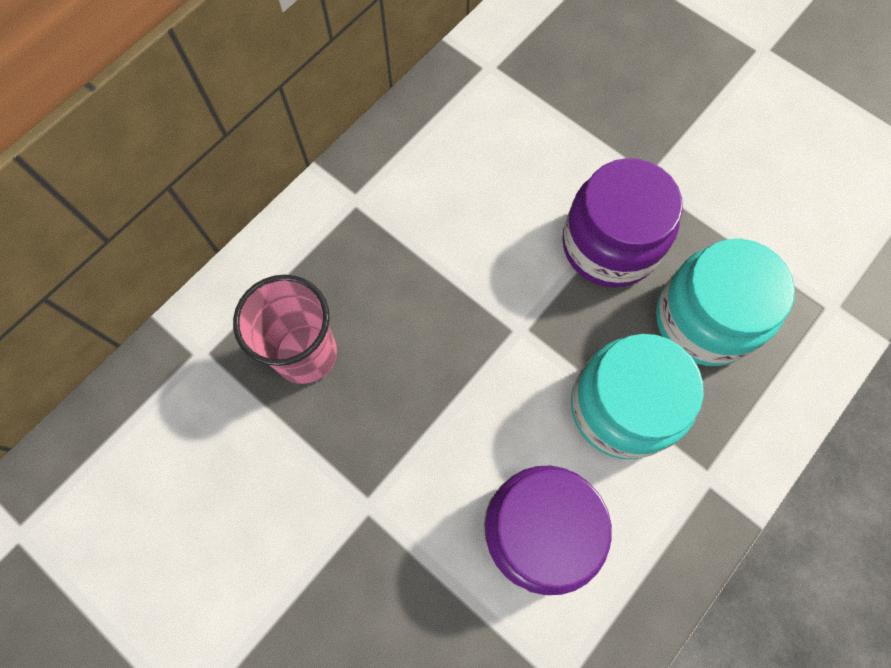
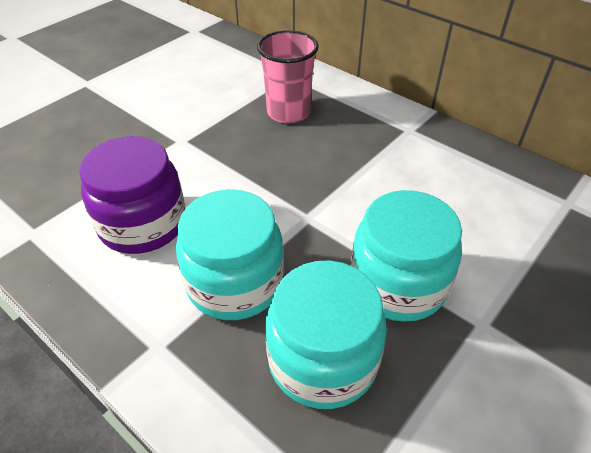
camera: 90 degrees right, 25 degrees down
(609, 244) = (398, 283): purple jar -> turquoise jar

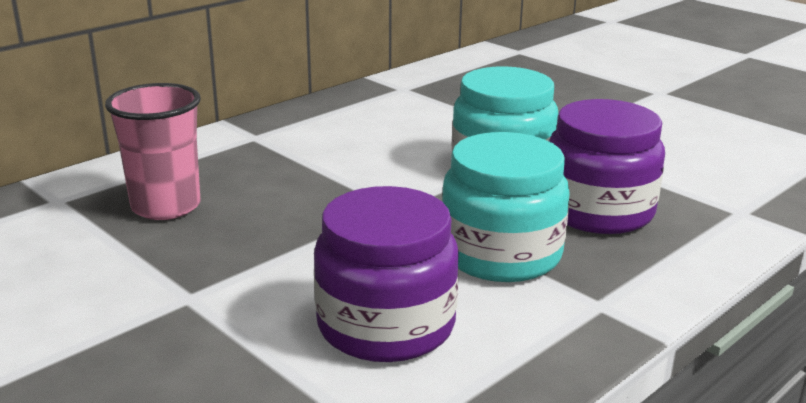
camera: 85 degrees left, 20 degrees down
(322, 360) = (598, 211): turquoise jar -> purple jar

